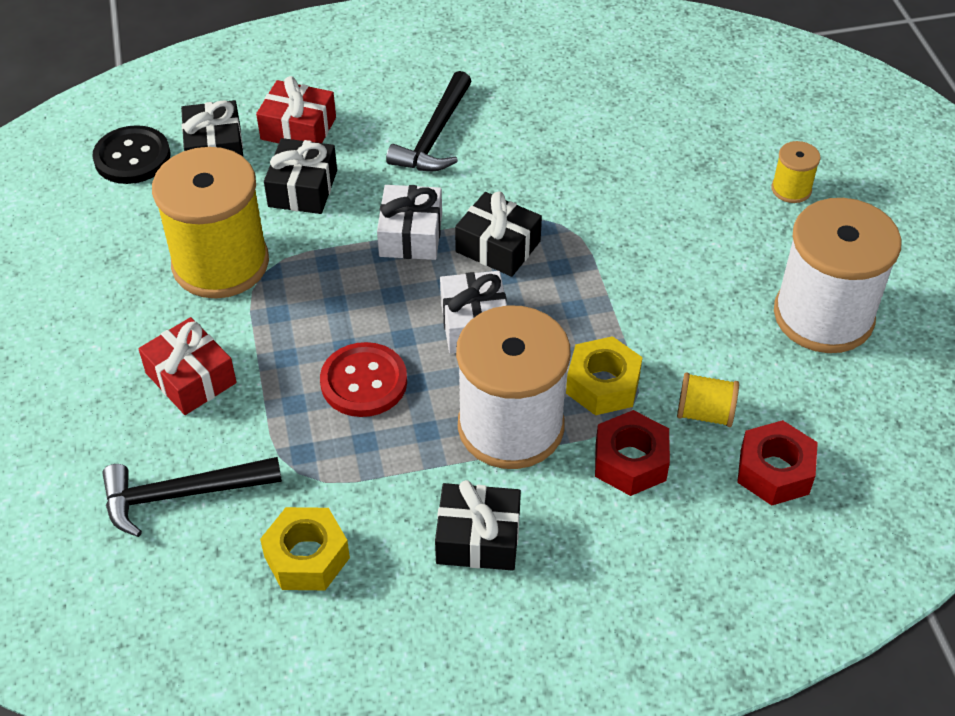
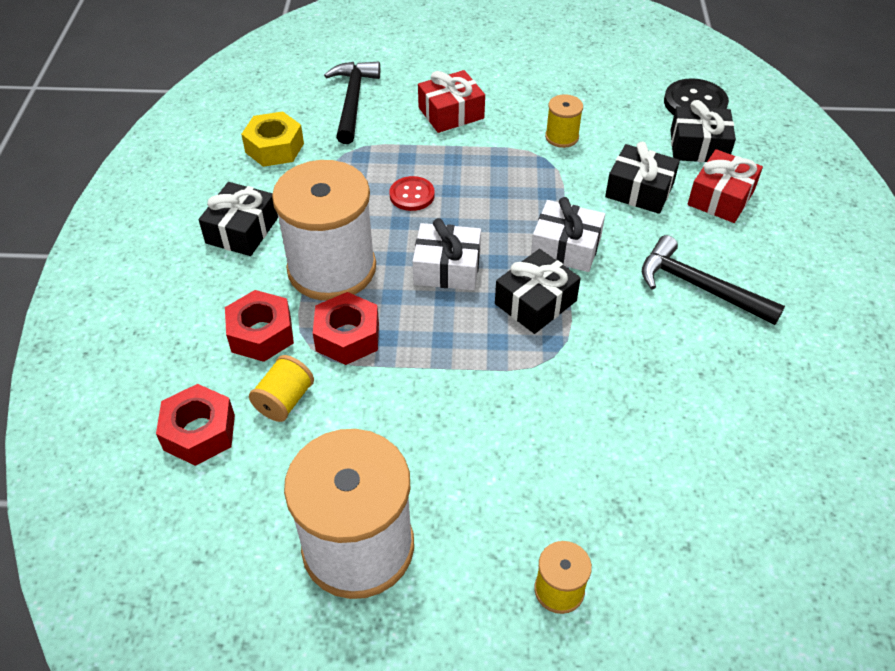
camera: 105 degrees right, 0 degrees up
(220, 263) = (562, 137): yellow spool -> yellow spool, size x0.43
(364, 382) = (412, 195): red button -> red button, size x0.66
(603, 385) = (347, 337): yellow nut -> red nut

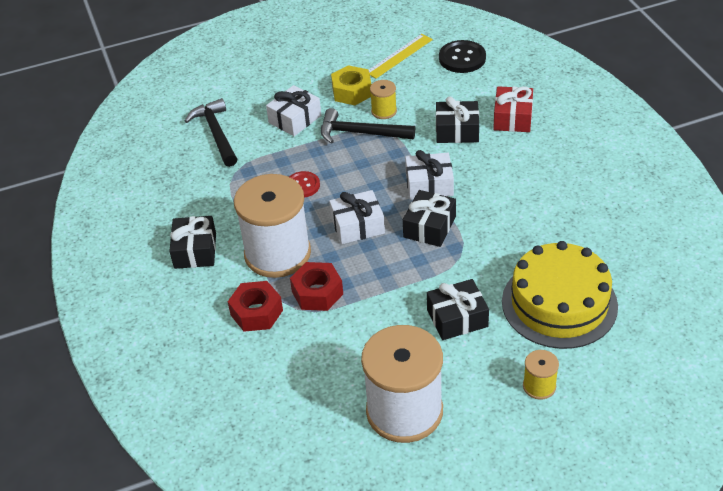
camera: 20 degrees left, 5 degrees down
(199, 432) = (256, 387): red nut -> none
(274, 148) = (179, 186): yellow nut -> yellow nut (352, 92)
(284, 400) = (301, 347): yellow spool -> none
(451, 113) = (295, 119): red gift -> white gift
(618, 77) = (399, 56): none -> yellow ruler
(652, 476) = (559, 303): none -> yellow cake
(698, 146) = (480, 88): black gift -> black gift (457, 318)
(699, 286) = (528, 180): black hammer -> black hammer (360, 133)

